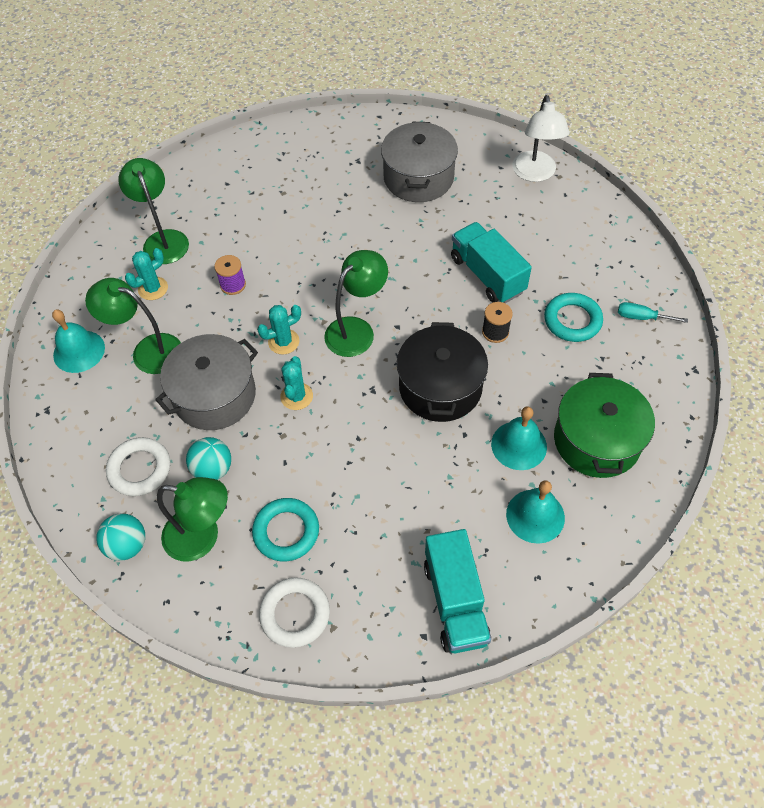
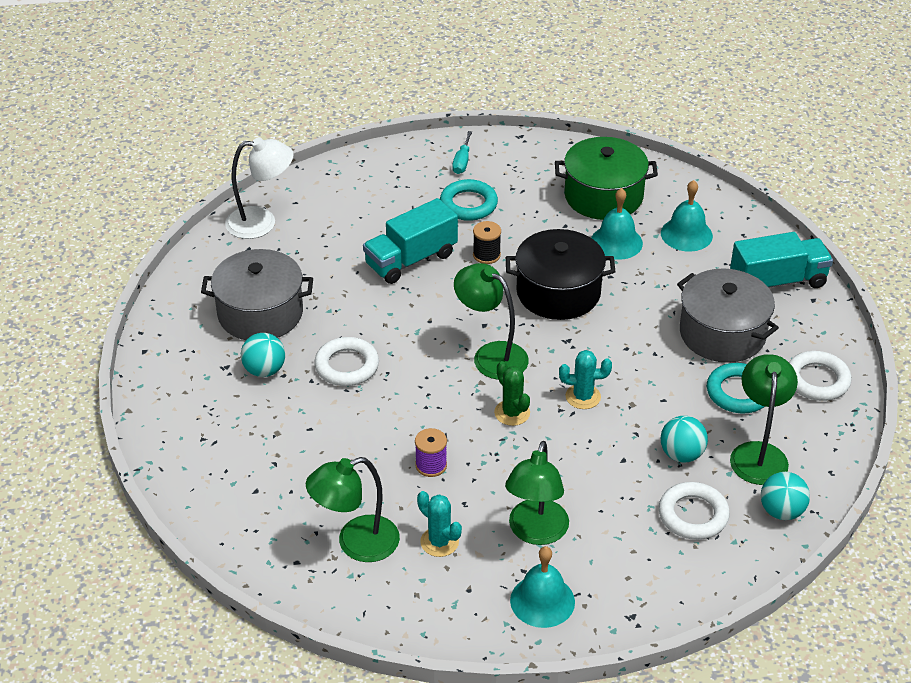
camera: 95 degrees left, 15 degrees down
(214, 395) = (590, 464): grey pot -> grey pot (722, 333)
(283, 342) = (512, 413): turquoise cactus -> green cactus
(351, 183) = (264, 370): none -> turquoise ball
(352, 232) = (347, 366): none -> white ring

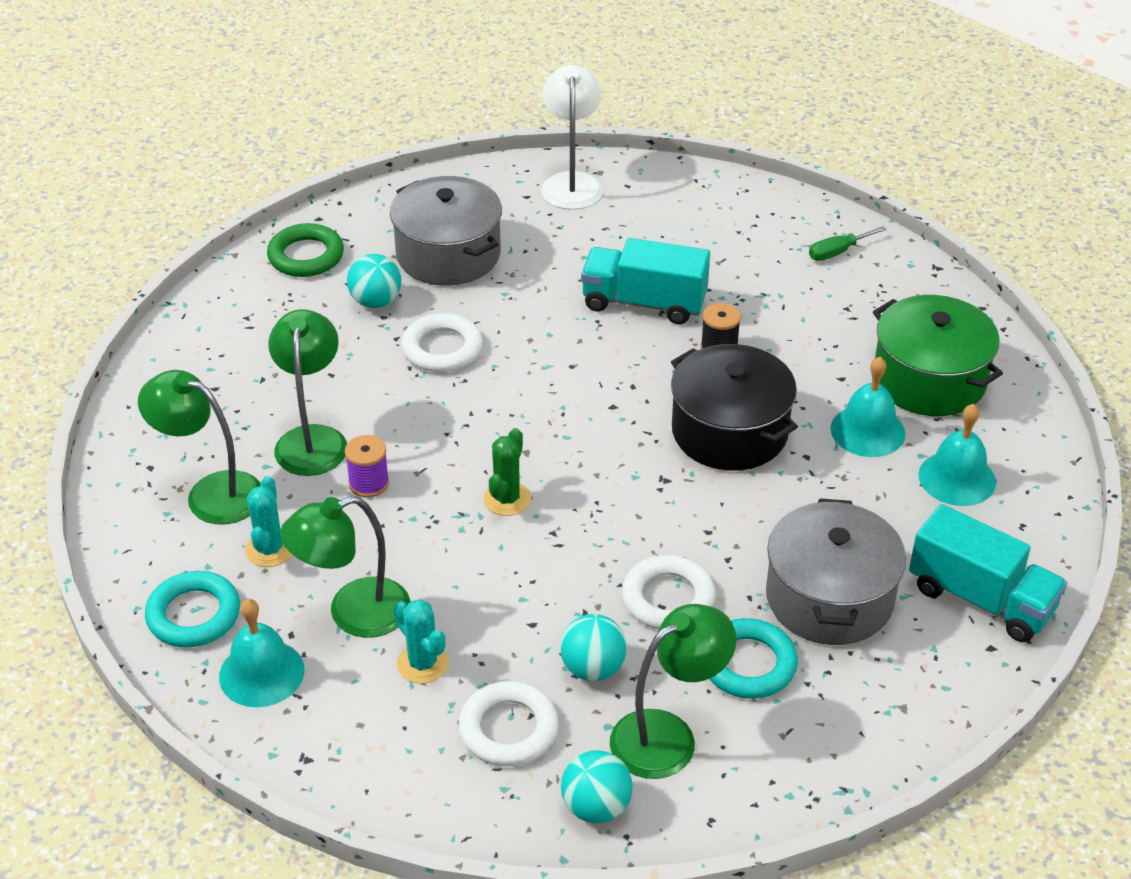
camera: 50 degrees right, 0 degrees up
(176, 377) = (306, 256): none -> green ring
(262, 222) = (572, 183): white lamp -> white lamp turned 135 degrees counterclockwise
(462, 162) = (837, 252): turquoise screwdriver -> green screwdriver
(468, 204) = (779, 293): turquoise ring -> turquoise ring (194, 615)
(491, 355) = (573, 436): green lamp -> green lamp (312, 439)
(583, 397) = (592, 539): turquoise cactus -> turquoise cactus (422, 663)
(817, 380) = (853, 725): white ring -> white ring (668, 598)

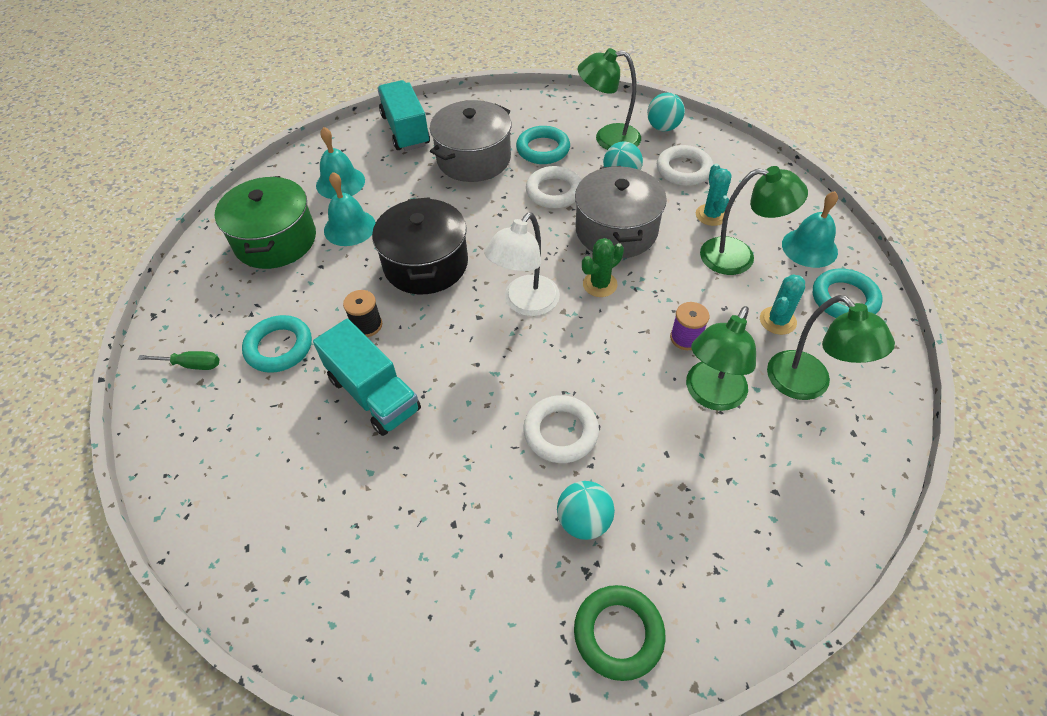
camera: 145 degrees left, 10 degrees up
(448, 254) = (480, 547): grey pot -> grey pot (616, 230)
(572, 183) = (288, 585): white lamp -> white lamp (525, 304)
(779, 296) = (279, 347): none -> turquoise ring

